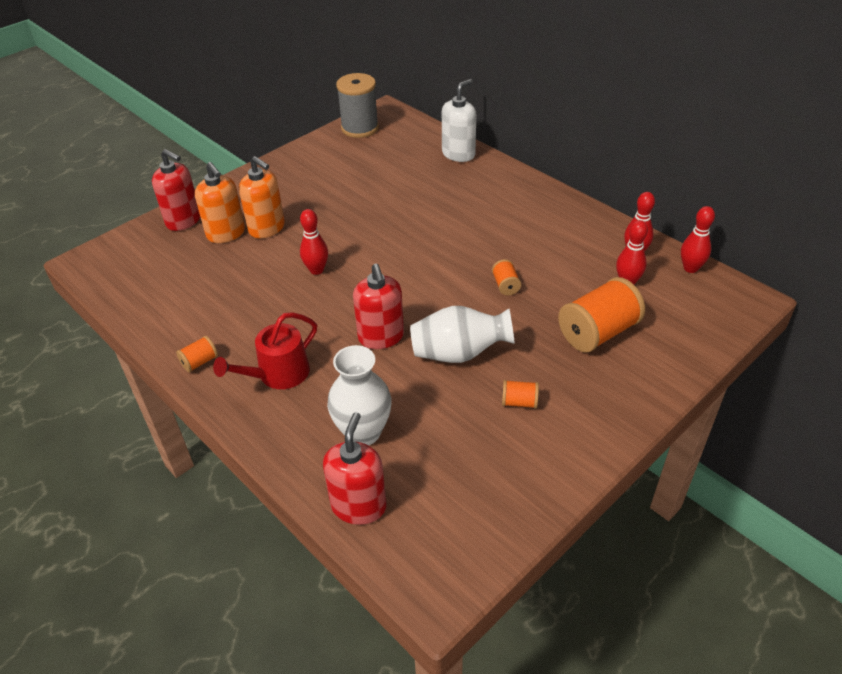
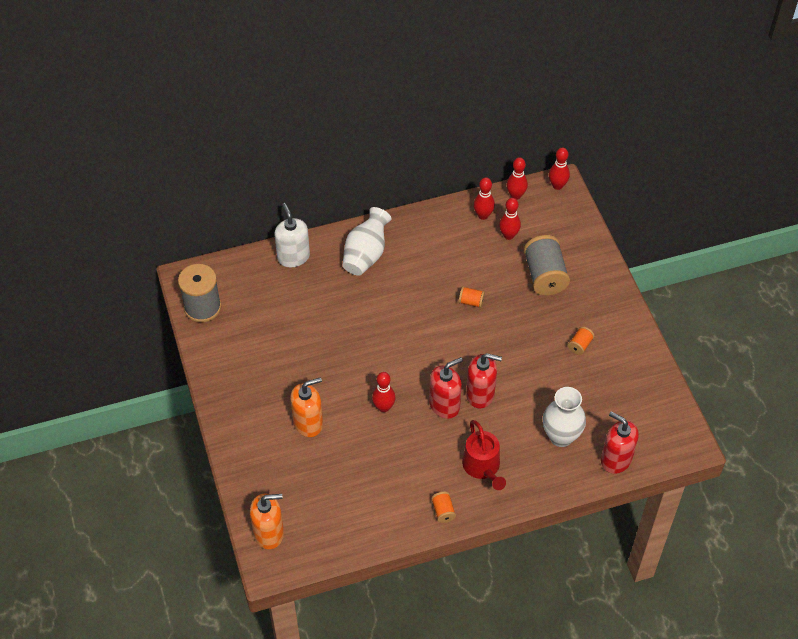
camera: 65 degrees left, 10 degrees up
(184, 220) = (257, 479): red soap dispenser -> red soap dispenser (444, 405)
(226, 233) = (297, 453): orange soap dispenser -> orange soap dispenser (269, 533)
(459, 353) = (521, 357): white vase -> white vase (366, 254)
(598, 332) = (544, 276): orange spool -> grey spool
(744, 297) = (557, 185): none -> red bowling pin

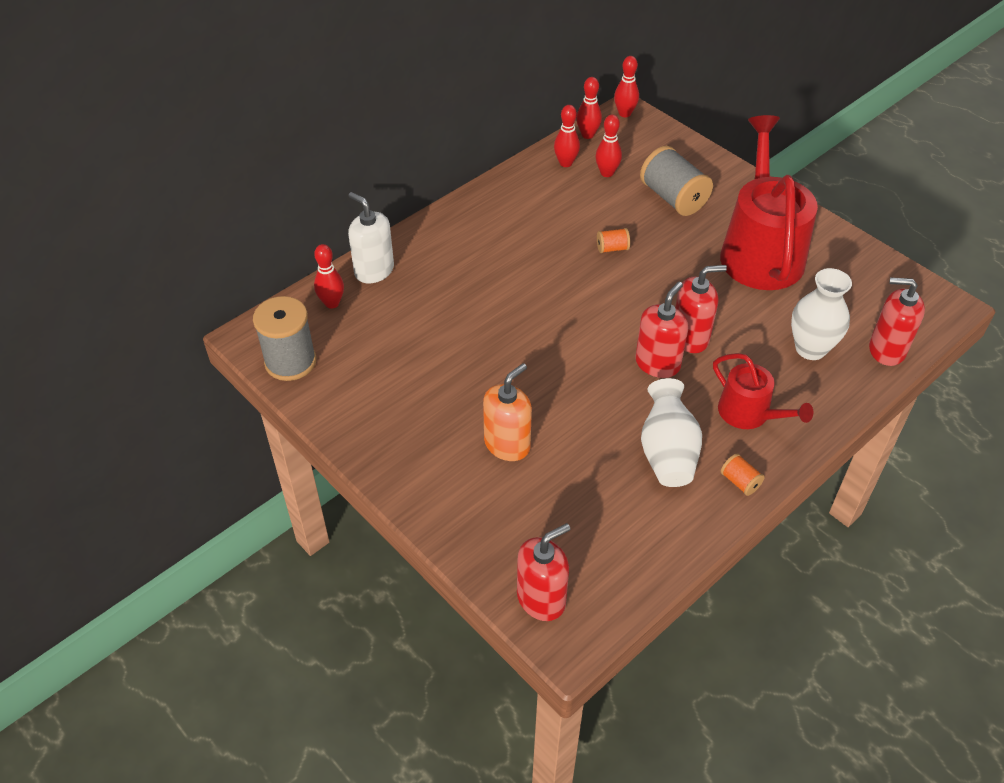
camera: 25 degrees left, 5 degrees down
(269, 533) = (541, 599): orange soap dispenser -> red soap dispenser
(366, 254) = (460, 241): white vase -> white vase (667, 453)
(383, 407) = (588, 392): red bowling pin -> red bowling pin (332, 303)
(580, 345) = (760, 251): orange spool -> red watering can

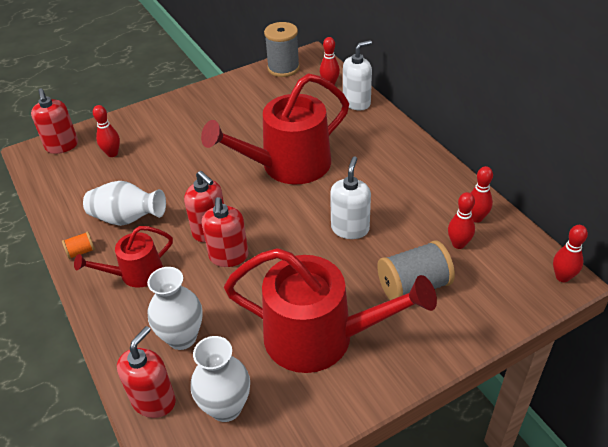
camera: 105 degrees right, 5 degrees down
(507, 444) = (176, 146): orange soap dispenser -> none
(520, 316) = (288, 165): none -> red watering can
(587, 135) = (522, 241): red bowling pin -> red bowling pin (112, 153)
(612, 248) = (350, 228): orange spool -> white soap dispenser
(864, 298) = (226, 407): none -> white vase

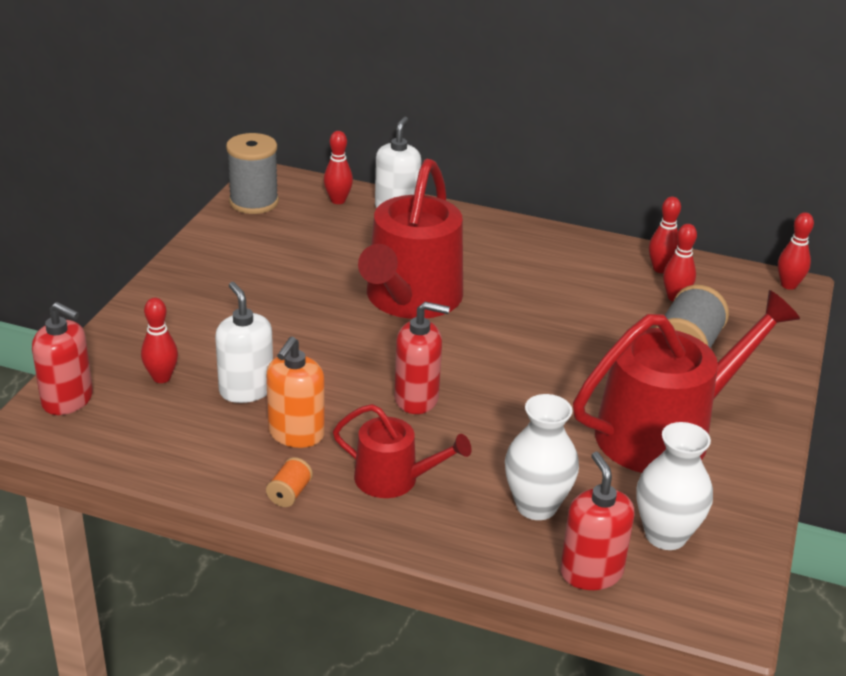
camera: 45 degrees left, 10 degrees down
(127, 219) = (296, 434): white vase -> orange soap dispenser
(136, 273) = (394, 479): red watering can -> red watering can turned 90 degrees counterclockwise
(228, 256) = (474, 412): red soap dispenser -> none
(350, 228) = (560, 329): white soap dispenser -> white soap dispenser (246, 390)

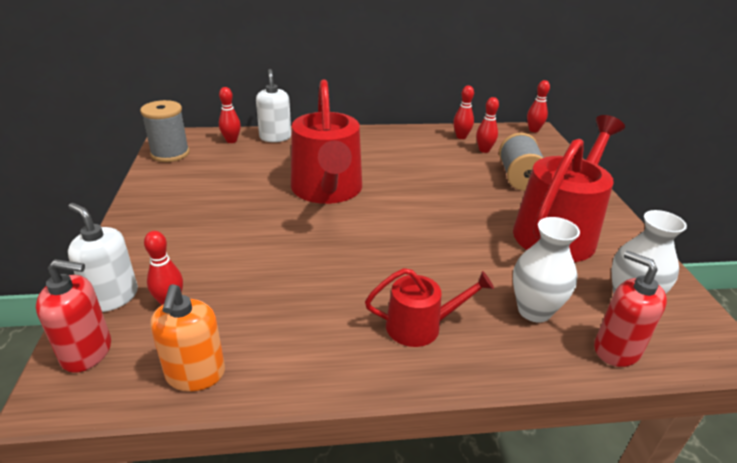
camera: 25 degrees left, 0 degrees up
(246, 390) = (251, 290): white soap dispenser -> white soap dispenser (113, 297)
(289, 493) = (349, 370): orange spool -> none
(296, 434) = (317, 314): orange soap dispenser -> orange soap dispenser (195, 374)
(416, 399) = (386, 257): red soap dispenser -> none

